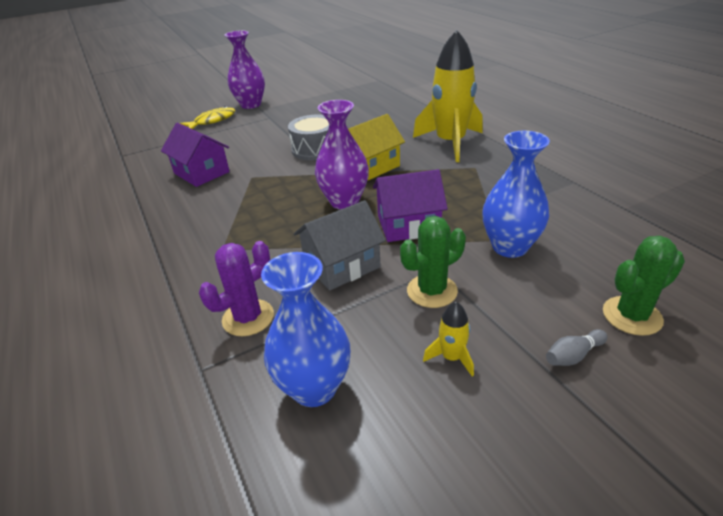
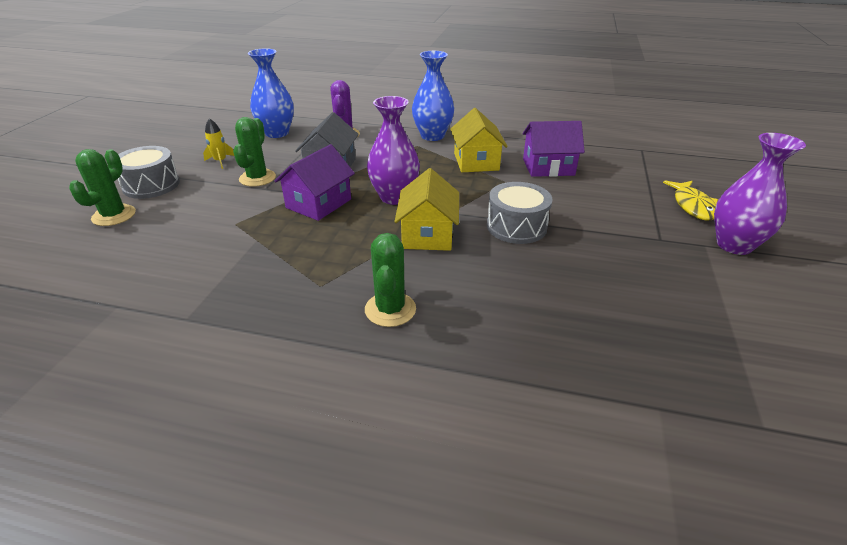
camera: 130 degrees right, 0 degrees up
(227, 202) = (476, 162): none -> yellow house
(450, 143) = (390, 309): yellow rocket -> green cactus
(509, 247) = (222, 221): blue vase -> blue vase (432, 136)
(573, 355) = (151, 185): grey bowling pin -> grey drum

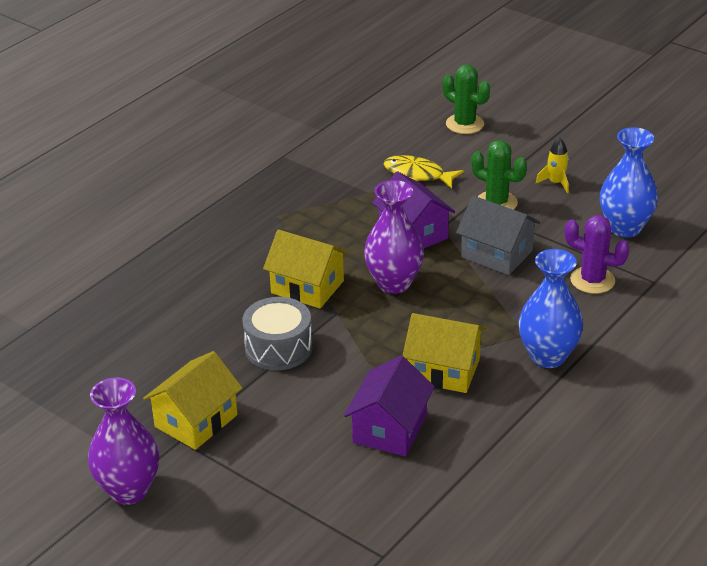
camera: 115 degrees right, 0 degrees up
(151, 185) = (518, 141): grey drum -> none
(390, 309) = (219, 242): green cactus -> none
(634, 239) = (196, 421): none -> yellow house
(692, 206) = (215, 508): yellow fish -> yellow fish (417, 175)

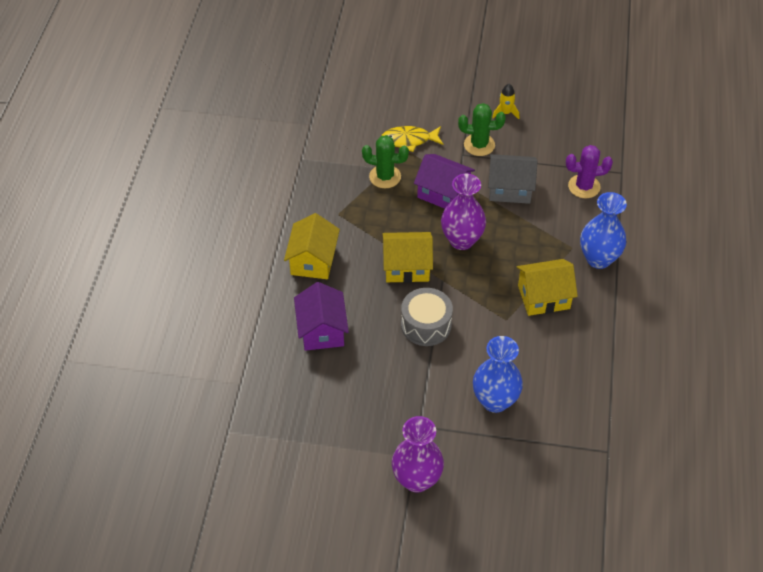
camera: 30 degrees left, 15 degrees up
(196, 421) = (417, 406): yellow house -> yellow house (313, 260)
(390, 429) = (544, 357): purple house -> purple house (322, 330)
(464, 124) = (408, 82): green cactus -> green cactus (385, 177)
(625, 228) = (574, 135): blue vase -> blue vase (495, 401)

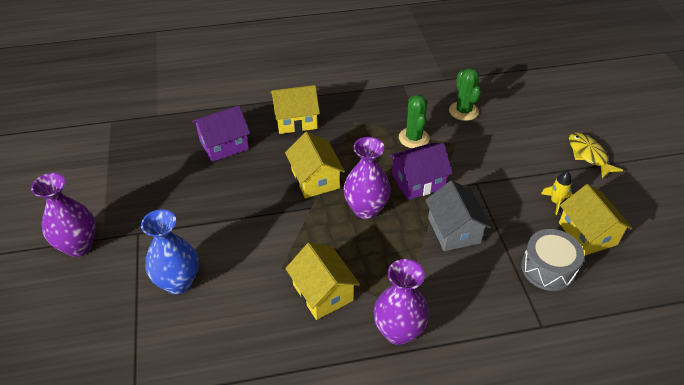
camera: 70 degrees right, 5 degrees down
(409, 140) = (468, 142): yellow fish -> yellow fish (588, 155)
(426, 325) = (253, 209): grey drum -> grey drum (548, 268)
(443, 193) = (418, 181): purple house -> purple house turned 60 degrees clockwise
(479, 145) = (497, 192): green cactus -> green cactus (463, 111)
(545, 109) = (587, 233): none -> yellow house
(584, 186) = (496, 294): purple cactus -> none
(598, 259) = (398, 331): blue vase -> purple vase

